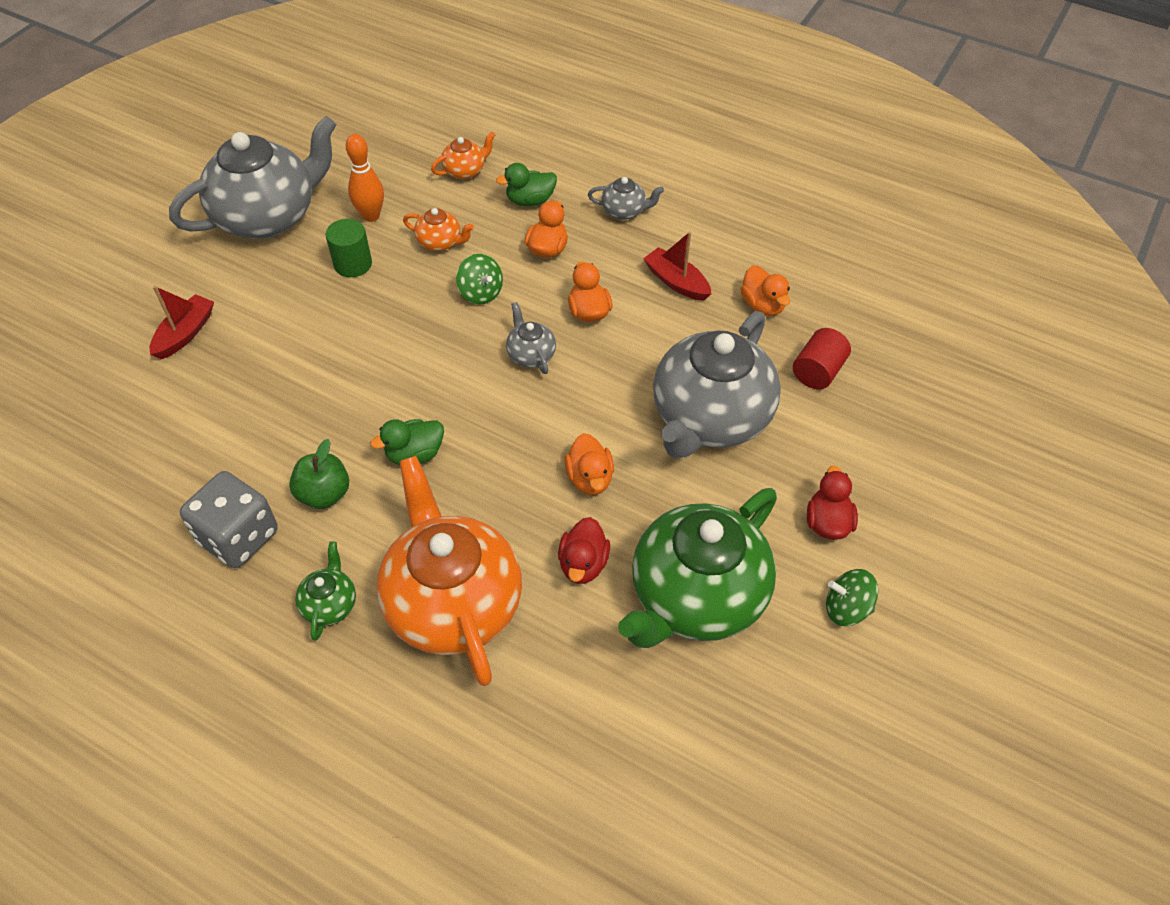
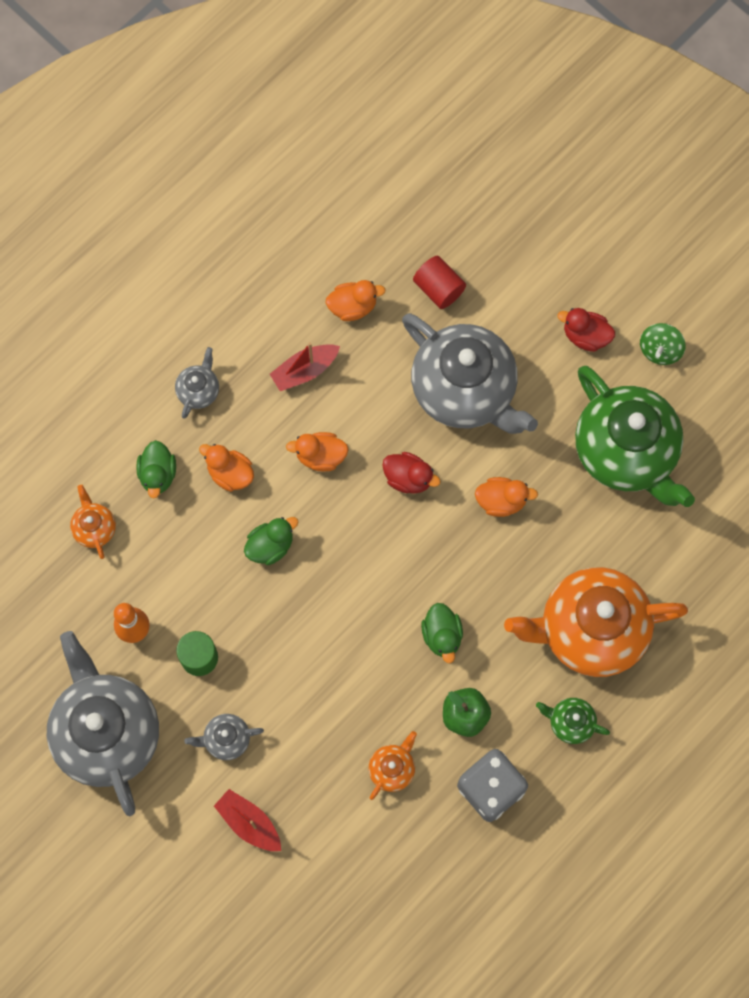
camera: 75 degrees left, 20 degrees up
(440, 242) = (193, 571): orange teapot -> orange teapot (392, 769)
(481, 293) = (270, 546): green spinning top -> green duck
(531, 355) = (358, 518): grey teapot -> grey teapot (226, 739)
(583, 564) = (579, 526): red duck -> red duck (408, 478)

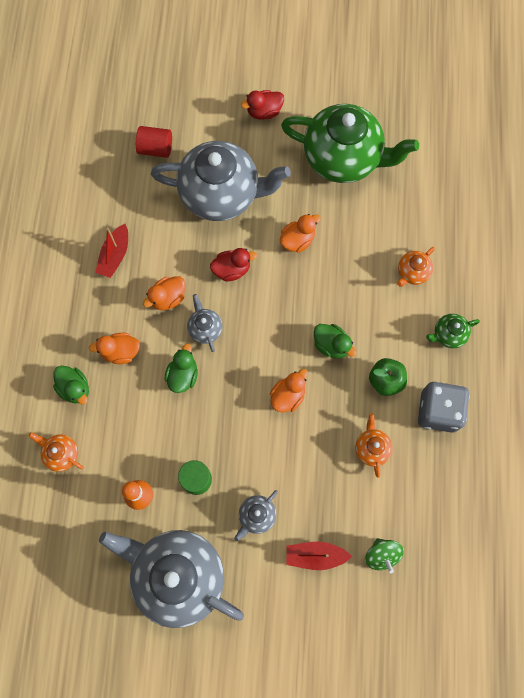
camera: 40 degrees left, 0 degrees up
(199, 390) = (58, 317): grey teapot -> grey teapot (205, 328)
(353, 306) = (112, 196): orange duck -> orange duck (288, 396)
(590, 629) = (412, 272): orange teapot -> orange teapot, size x0.42
(660, 350) = (312, 88): green spinning top -> green spinning top (381, 555)

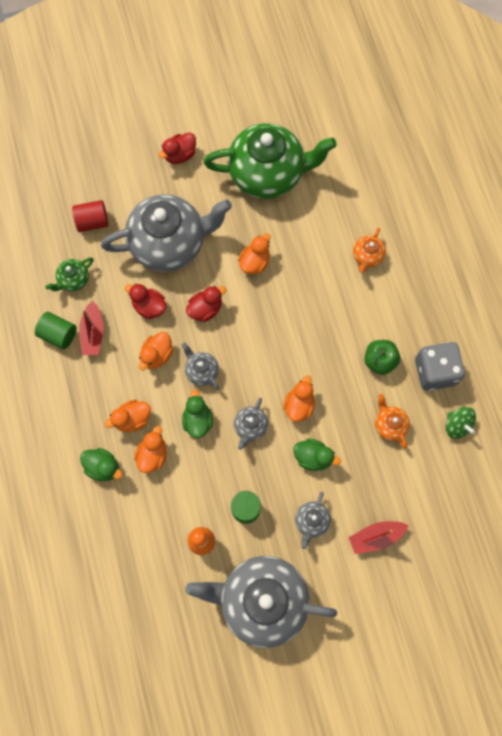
camera: 20 degrees left, 0 degrees up
(61, 454) = (114, 531): orange teapot -> none
(82, 245) = (58, 334): none -> green cylinder
(126, 393) = (152, 454): none -> orange duck
(178, 248) = (149, 306): none -> red duck
(232, 400) = (250, 426): none -> grey teapot
(331, 345) = (320, 346): green duck -> green duck (313, 457)
(381, 555) = (433, 515): green spinning top -> green spinning top (457, 425)
(448, 334) = (419, 301): green teapot -> green teapot (73, 280)

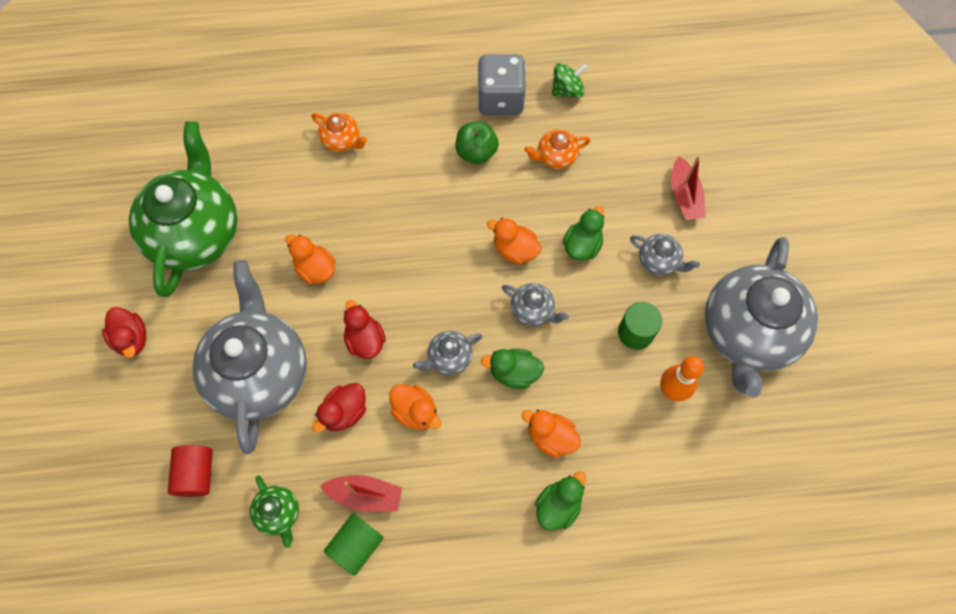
camera: 80 degrees left, 5 degrees down
(132, 419) = (498, 457): orange duck -> none

